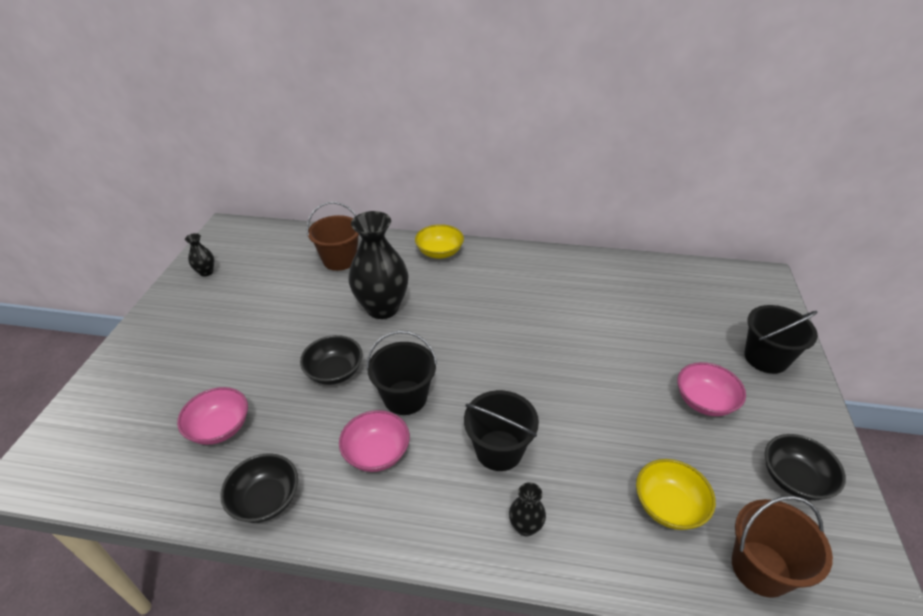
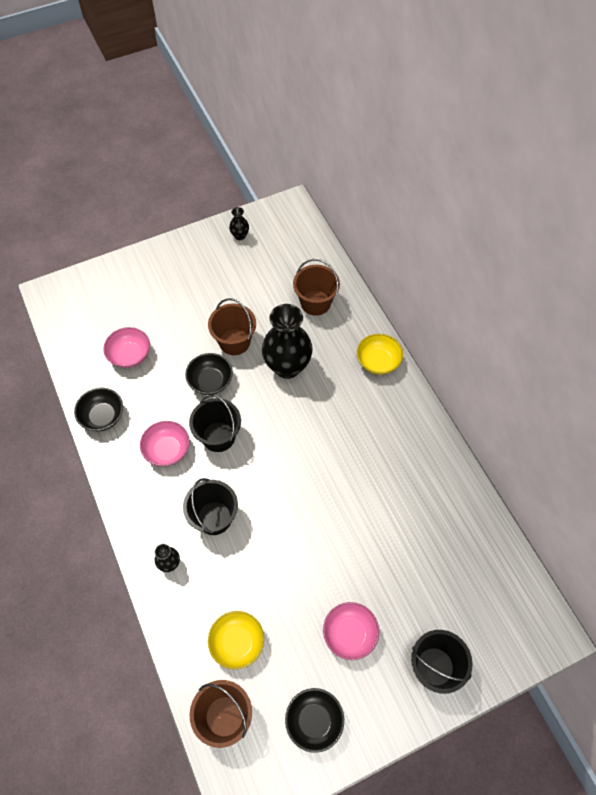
camera: 55 degrees right, 20 degrees up
(312, 331) = (234, 342): none -> brown bucket

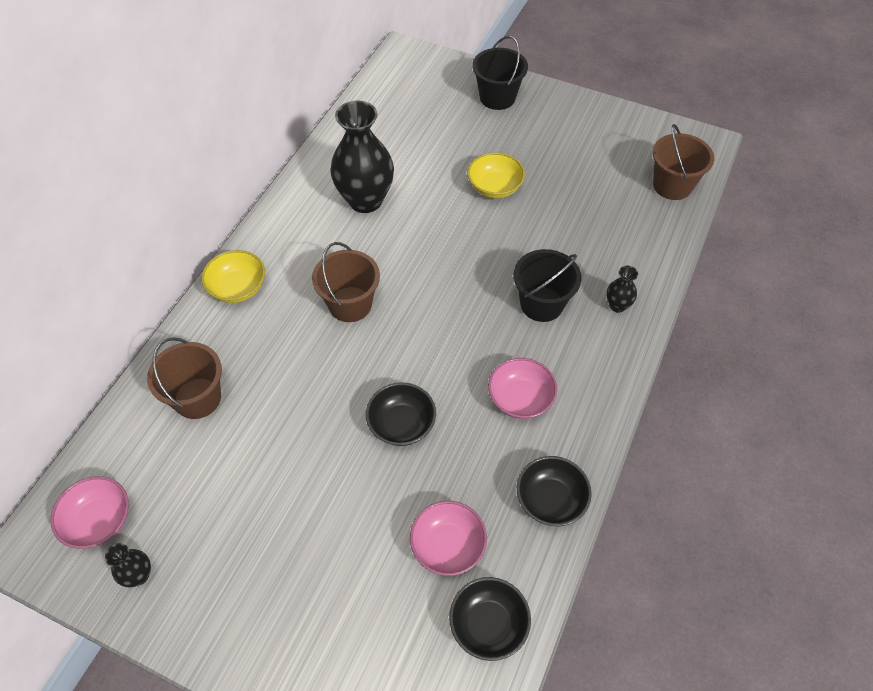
camera: 130 degrees left, 5 degrees down
(218, 436) = (459, 364): black bucket -> none
(234, 342) = (326, 442): brown bucket -> brown bucket (350, 304)
(237, 643) = (617, 213): yellow bowl -> yellow bowl (494, 187)
(287, 367) = (315, 364): black vase -> black vase (365, 200)
(314, 721) = (611, 137): black bowl -> black bowl (488, 624)
(349, 634) = (529, 153): pink bowl -> pink bowl (99, 521)

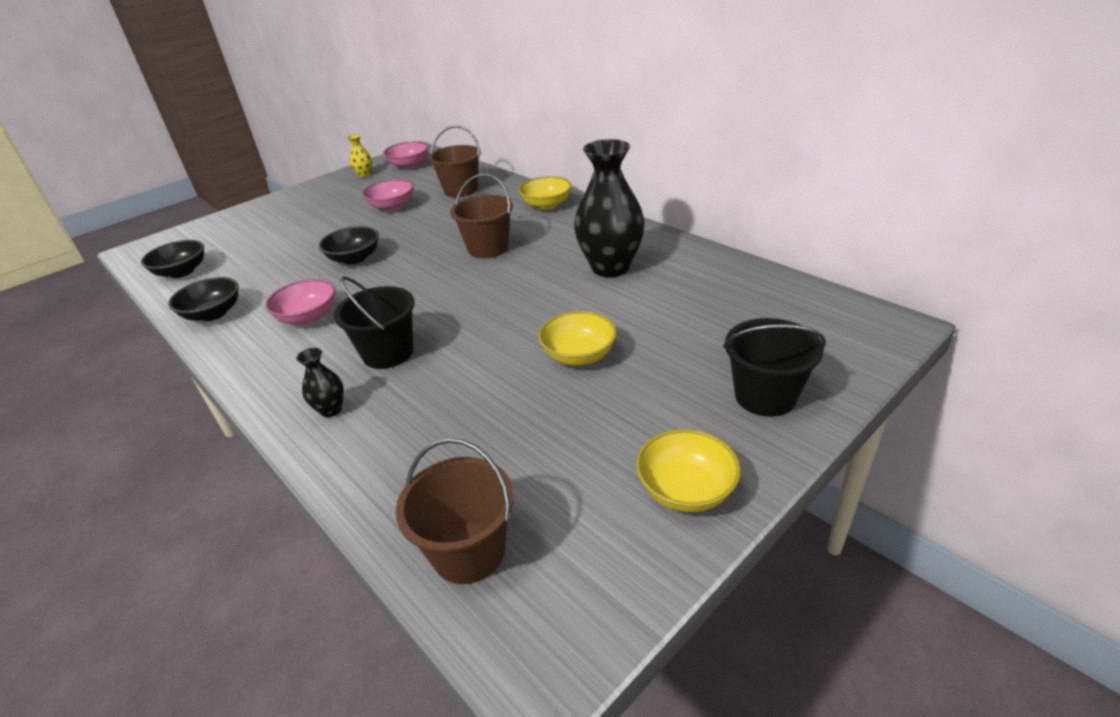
camera: 115 degrees right, 20 degrees down
(139, 575) = (364, 175): black vase -> yellow vase
(448, 546) = (247, 265): pink bowl -> pink bowl (392, 206)
(586, 117) = (686, 490): none -> yellow bowl

